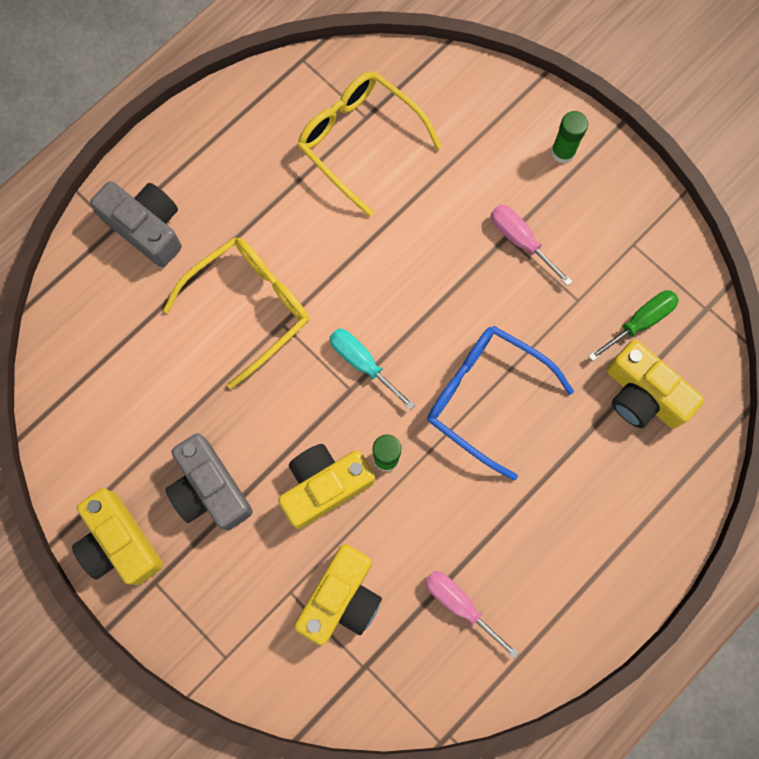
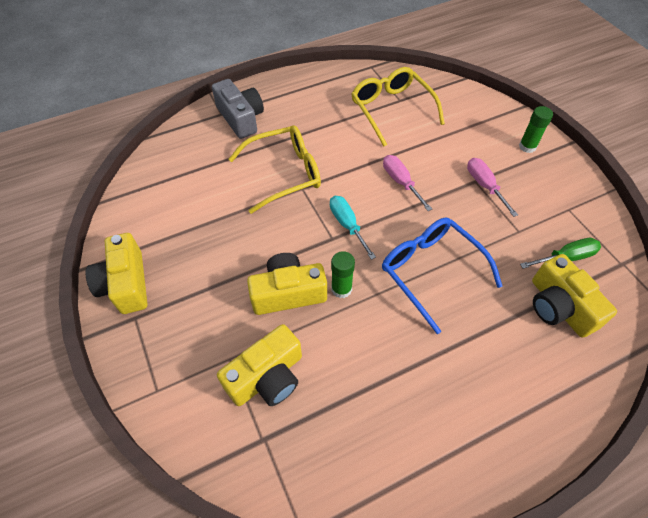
camera: 20 degrees right, 20 degrees down
(209, 489) = (205, 269): grey camera -> none
(459, 604) = (362, 416): pink screwdriver -> pink screwdriver (401, 182)

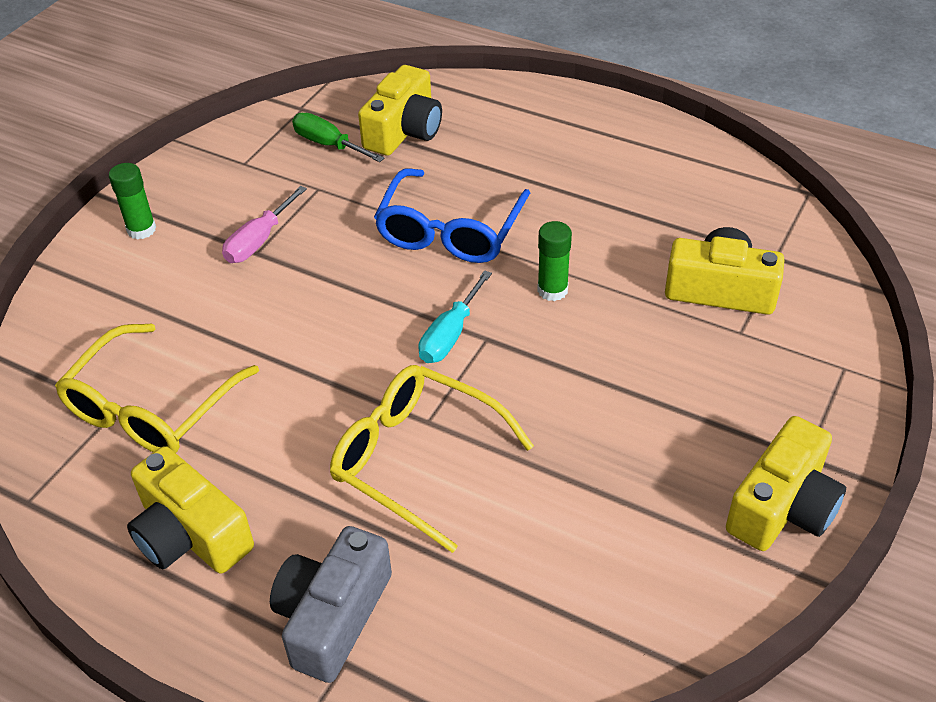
camera: 125 degrees left, 10 degrees down
(288, 293) = (608, 332): yellow camera -> yellow camera (190, 534)
(401, 182) = (320, 320): pink screwdriver -> none

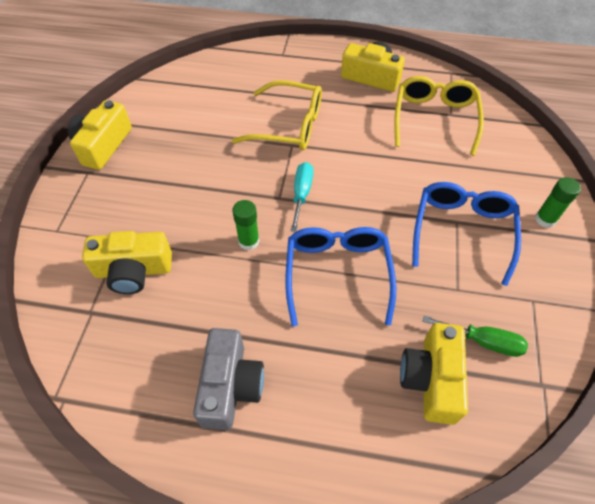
camera: 160 degrees right, 10 degrees up
(259, 241) = (462, 230): pink screwdriver -> blue glasses
(332, 616) = (294, 65): grey camera -> grey camera (230, 386)

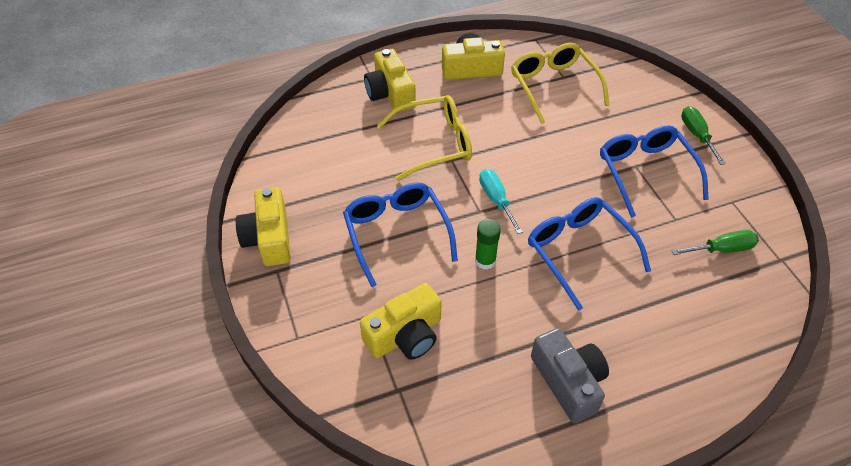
camera: 30 degrees left, 5 degrees down
(198, 184) = (396, 232): none -> blue glasses
(431, 379) = (708, 295): yellow camera -> yellow camera (390, 93)
(545, 219) = (696, 135): green glue stick -> green screwdriver

